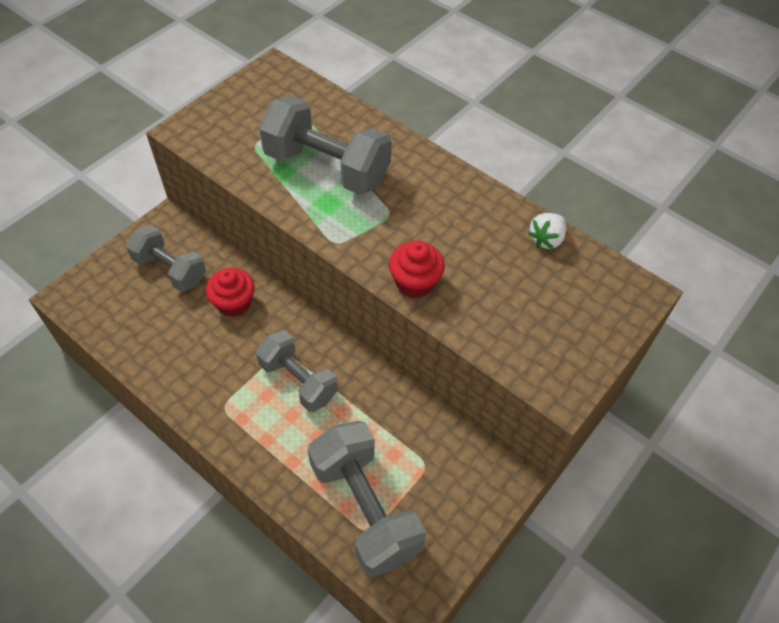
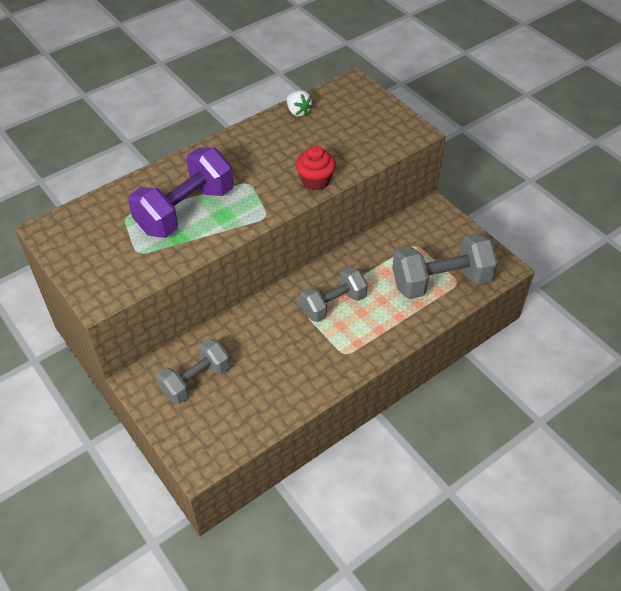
camera: 75 degrees left, 5 degrees down
(234, 303) = (247, 337): red cupcake -> none
(327, 168) = (185, 210): grey dumbbell -> purple dumbbell

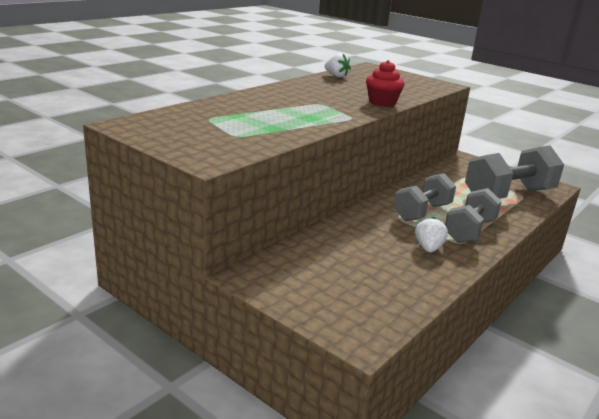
camera: 15 degrees left, 25 degrees down
(185, 210) = (270, 115): purple dumbbell -> none
(195, 380) = (315, 271): grey dumbbell -> grey dumbbell (469, 231)
(310, 359) = (428, 248): none -> white strawberry

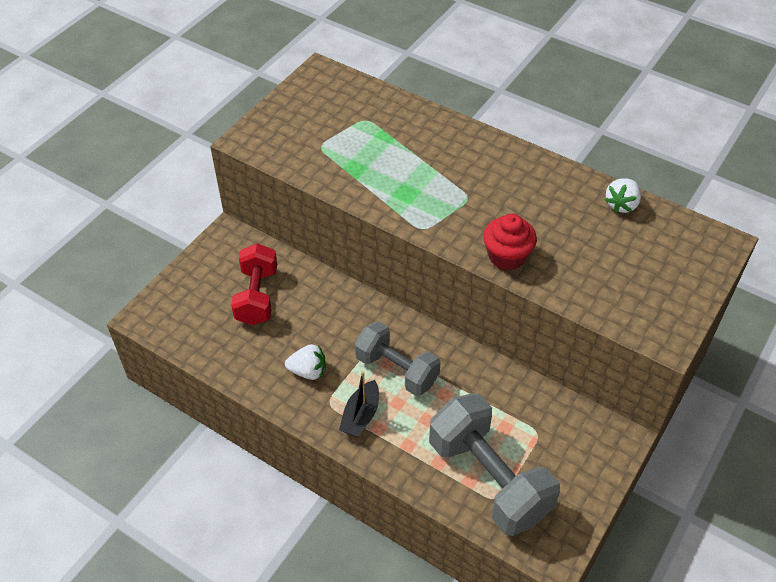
camera: 85 degrees right, 25 degrees up
(338, 265) = (257, 296): none -> red dumbbell
(469, 231) = (360, 415): grey dumbbell -> black boat

